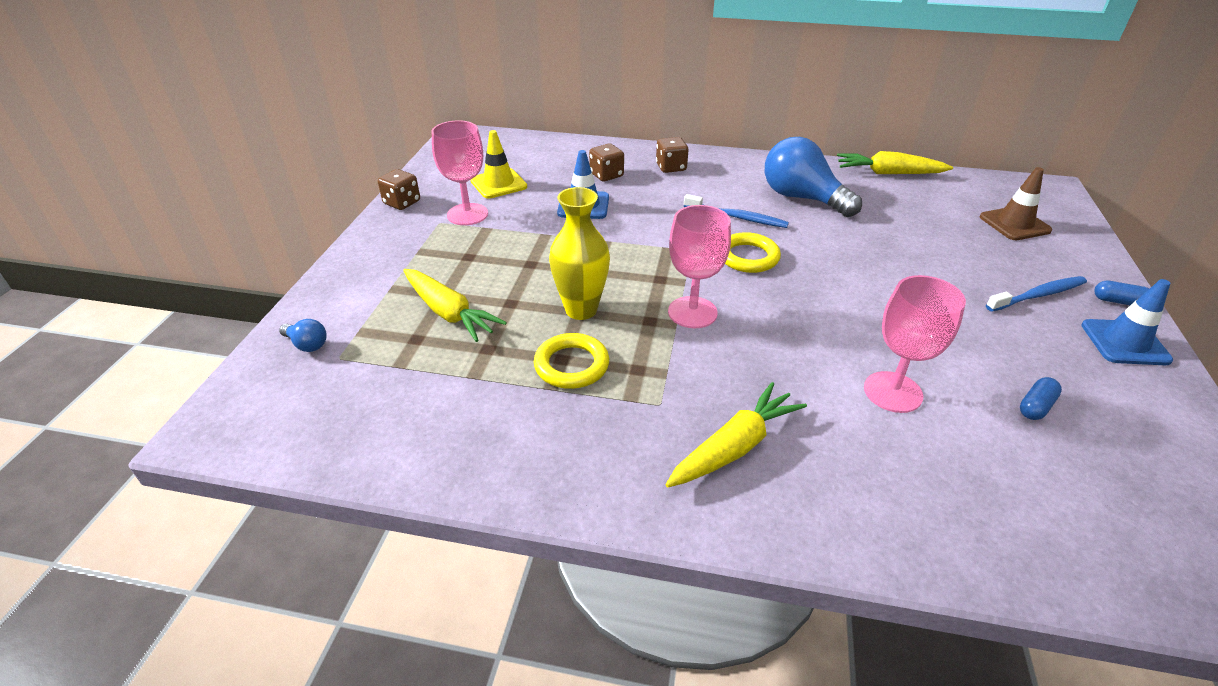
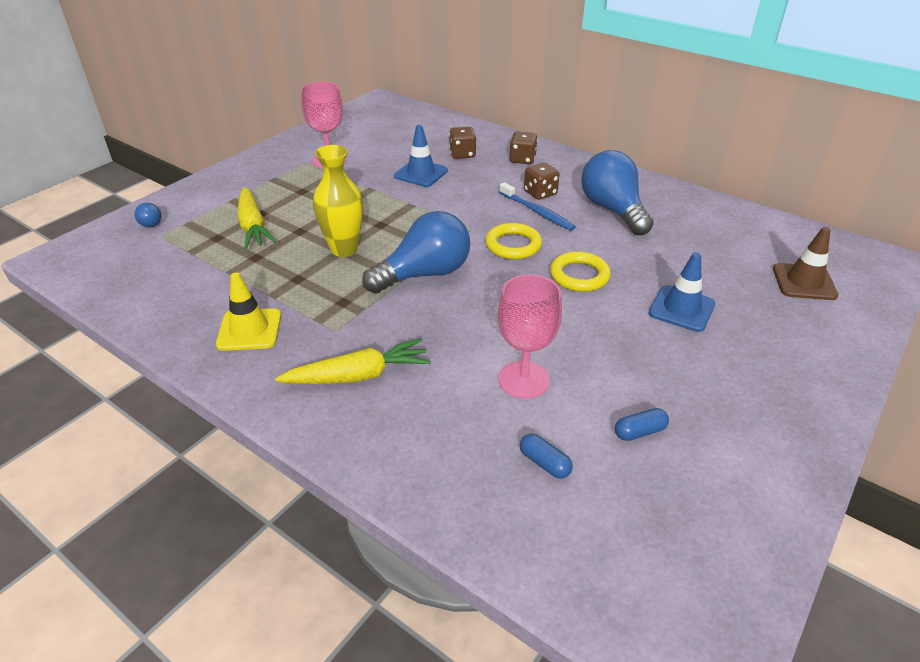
camera: 25 degrees right, 0 degrees up
(402, 203) = (292, 142): brown dice -> brown dice (540, 193)
(498, 184) = (373, 143): yellow traffic cone -> yellow traffic cone (249, 330)
(571, 365) = (300, 285): yellow ring -> yellow ring (579, 276)
(692, 312) = (424, 274): pink goblet -> blue light bulb
(888, 173) = (722, 208): yellow carrot -> none
(1037, 295) = (752, 348): blue toothbrush -> none
(1118, 301) = (834, 377): blue capsule -> blue capsule (544, 463)
(1124, 342) = (795, 412): blue traffic cone -> blue traffic cone (681, 309)

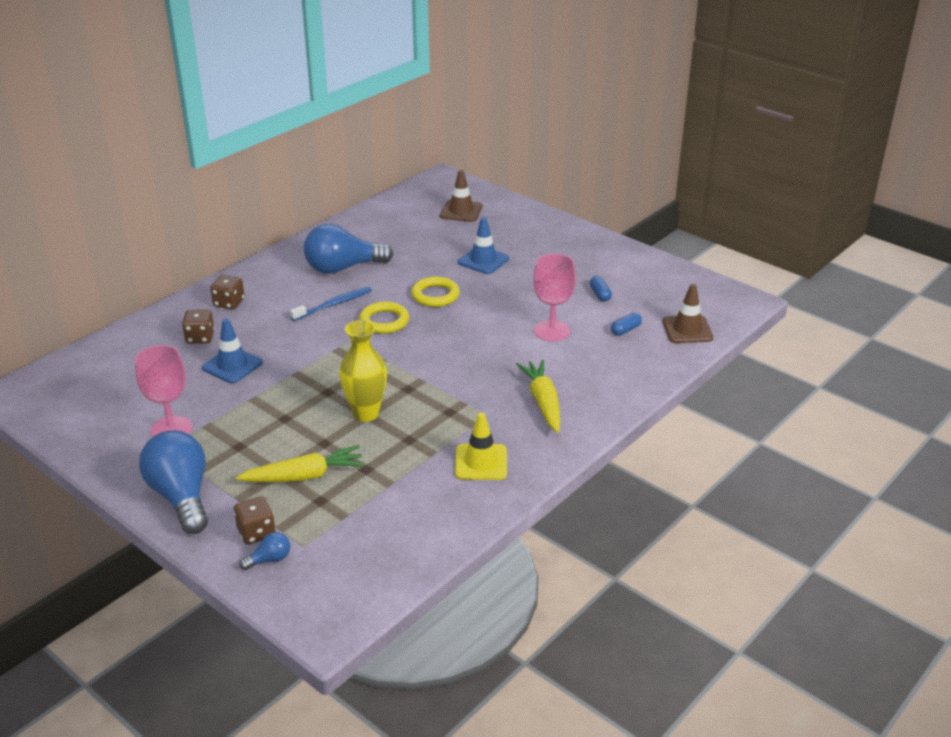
camera: 85 degrees left, 5 degrees down
(424, 274) = (417, 368): blue light bulb -> blue light bulb (181, 496)
(540, 193) = (300, 300): brown dice -> brown dice (256, 532)
(566, 551) = (687, 330): none -> brown traffic cone

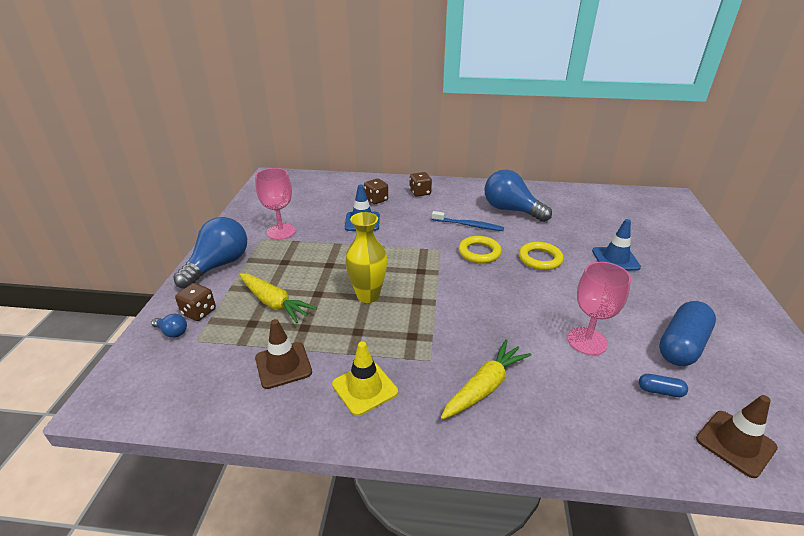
camera: 55 degrees right, 0 degrees up
(461, 211) = (652, 221): brown traffic cone -> brown traffic cone (283, 365)
(600, 294) = (681, 345): blue capsule -> blue capsule, size x2.18

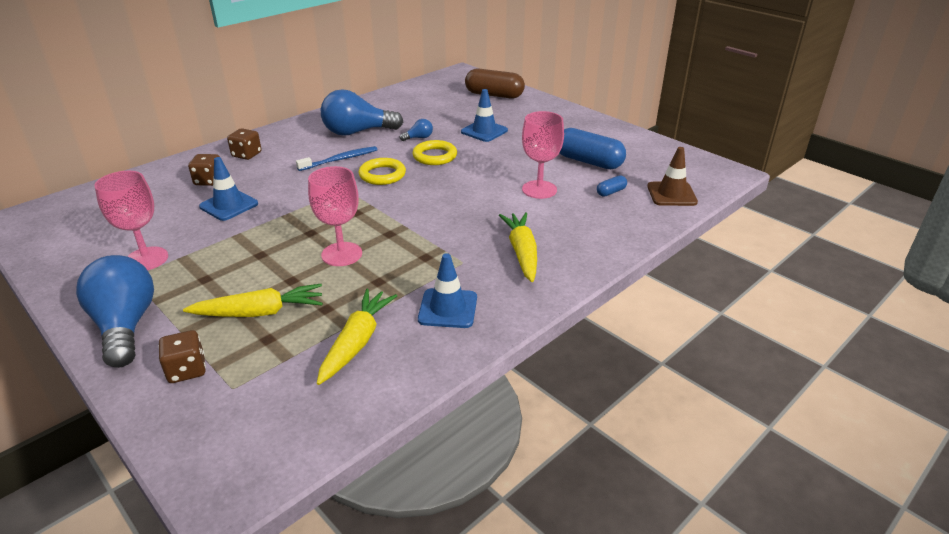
camera: 50 degrees left, 0 degrees up
(172, 332) = (189, 402): blue light bulb -> blue light bulb (419, 138)
(283, 365) = (357, 342): brown traffic cone -> yellow carrot
(365, 388) = (448, 308): yellow traffic cone -> blue traffic cone
(368, 295) = (341, 254): yellow vase -> pink goblet
(675, 231) = (494, 95): none -> brown capsule
(681, 345) = (588, 162): blue capsule -> blue capsule turned 45 degrees counterclockwise

